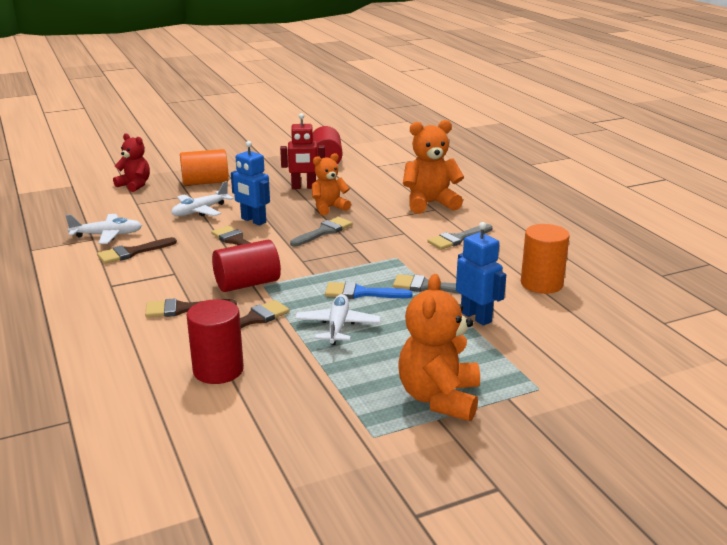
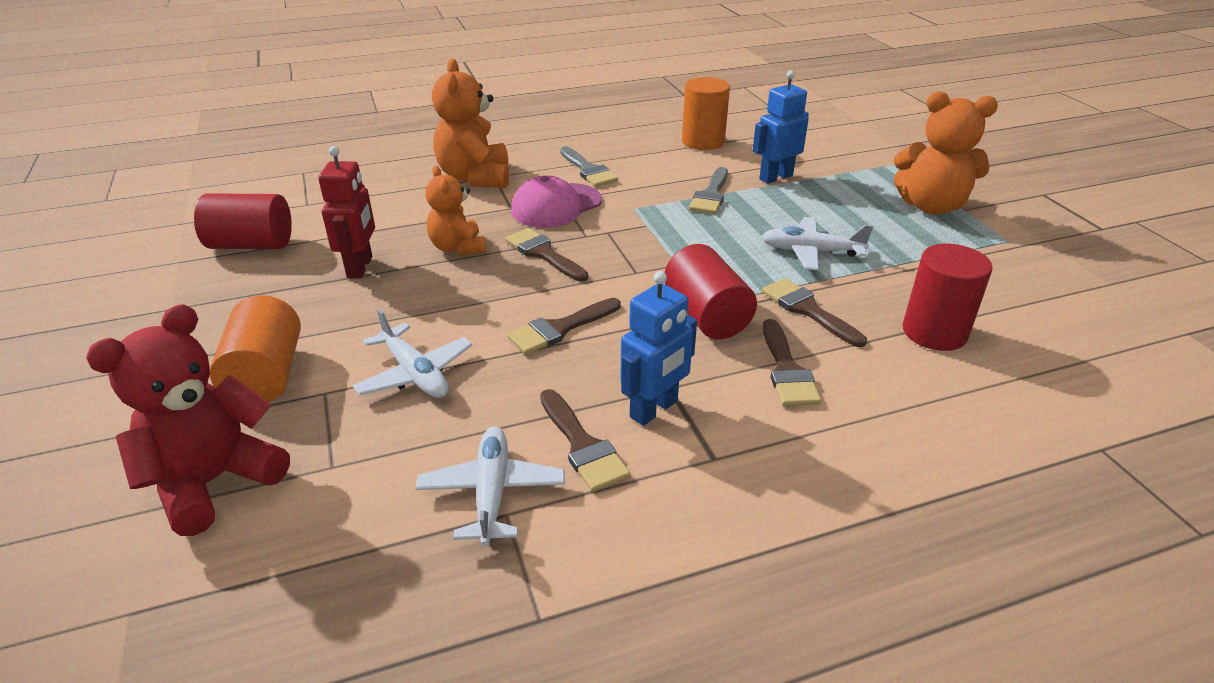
camera: 85 degrees left, 10 degrees up
(135, 185) = (214, 481): red teddy bear -> red teddy bear, size x1.54
(253, 221) = (482, 314): blue robot -> blue robot (654, 409)
(324, 231) = (543, 254): grey brush -> brown brush
(361, 293) = (728, 234): blue brush -> none
(393, 231) = (556, 206): none -> pink cap

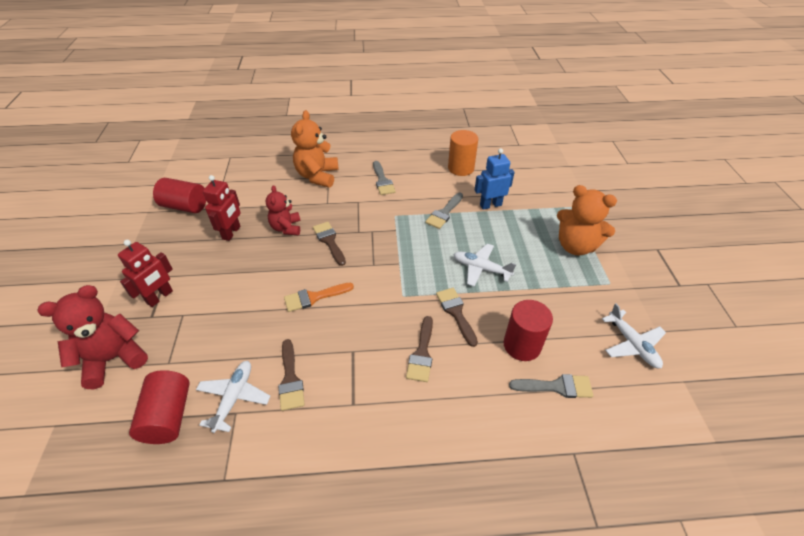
camera: 15 degrees right, 10 degrees up
(266, 375) = (160, 297): orange cylinder -> red robot
(415, 373) = (229, 312): white plane -> white plane (632, 344)
(458, 248) = (286, 228): orange teddy bear -> red teddy bear
(556, 206) = (352, 206): pink cap -> none
(560, 329) = (314, 297): brown brush -> orange brush
(654, 409) = (337, 364): blue robot -> none
(706, 316) = (396, 305): red cylinder -> red cylinder (168, 416)
(1019, 373) = (556, 387): none -> grey brush

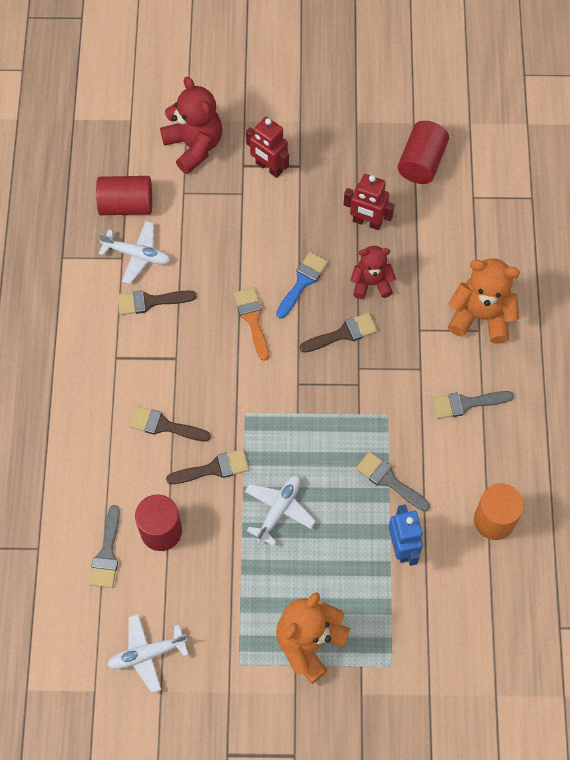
camera: 95 degrees right, 20 degrees up
(281, 267) = (302, 282): none -> blue brush

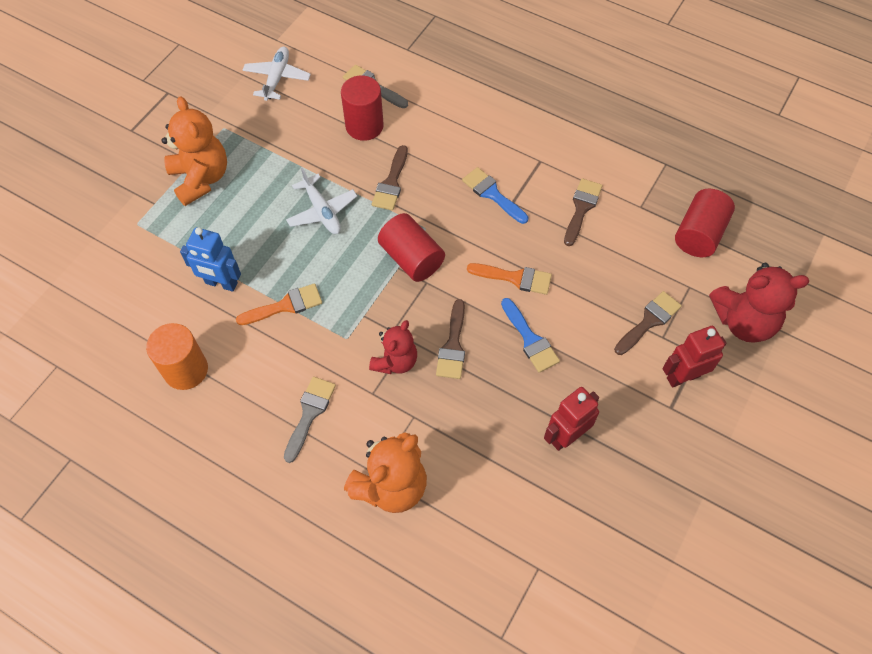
camera: 120 degrees right, 5 degrees down
(137, 255) = (637, 219): white plane -> none
(164, 425) = (454, 166): brown brush -> brown brush (649, 321)
(176, 378) = (492, 194): none -> blue brush
(371, 283) = (492, 401): red teddy bear -> red teddy bear (395, 361)
(389, 480) = (285, 305): grey brush -> orange brush
(421, 162) = (614, 538): red cylinder -> red cylinder (411, 258)

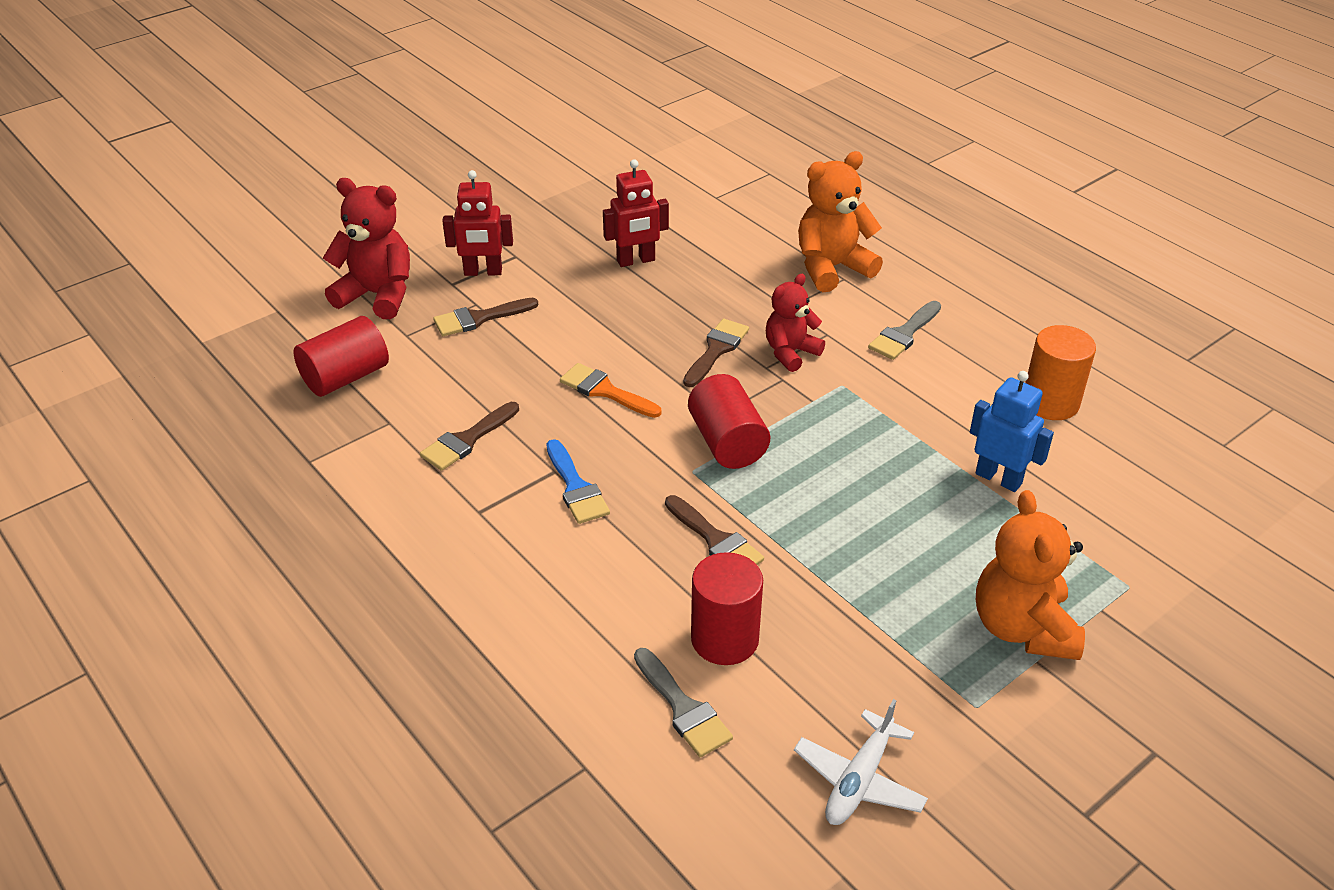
camera: 160 degrees left, 20 degrees down
(285, 305) = (912, 434): orange brush -> none
(322, 211) = (834, 530): white plane -> none
(391, 183) = (716, 540): brown brush -> brown brush turned 105 degrees clockwise
(530, 339) = (624, 335): blue brush -> none

